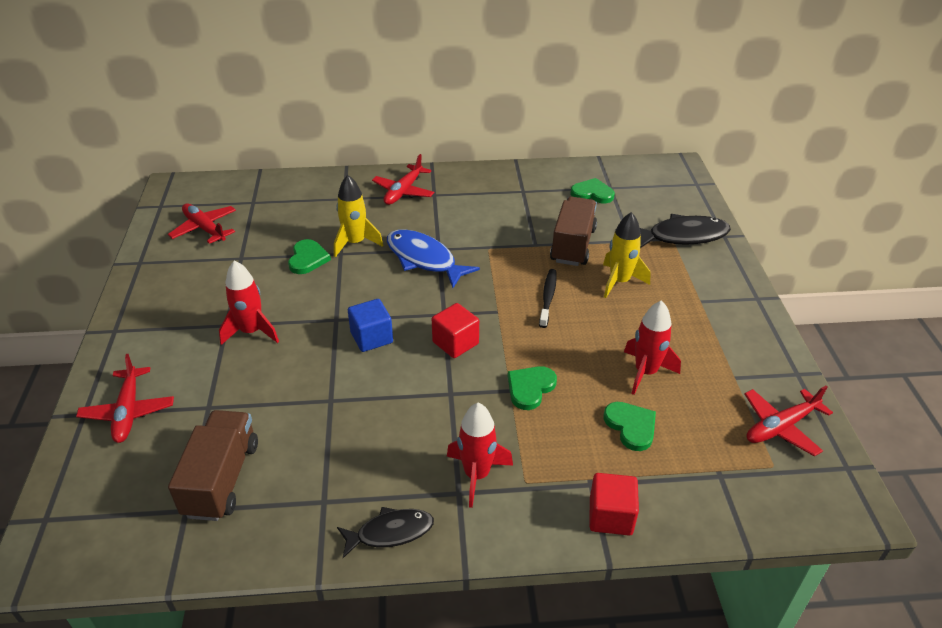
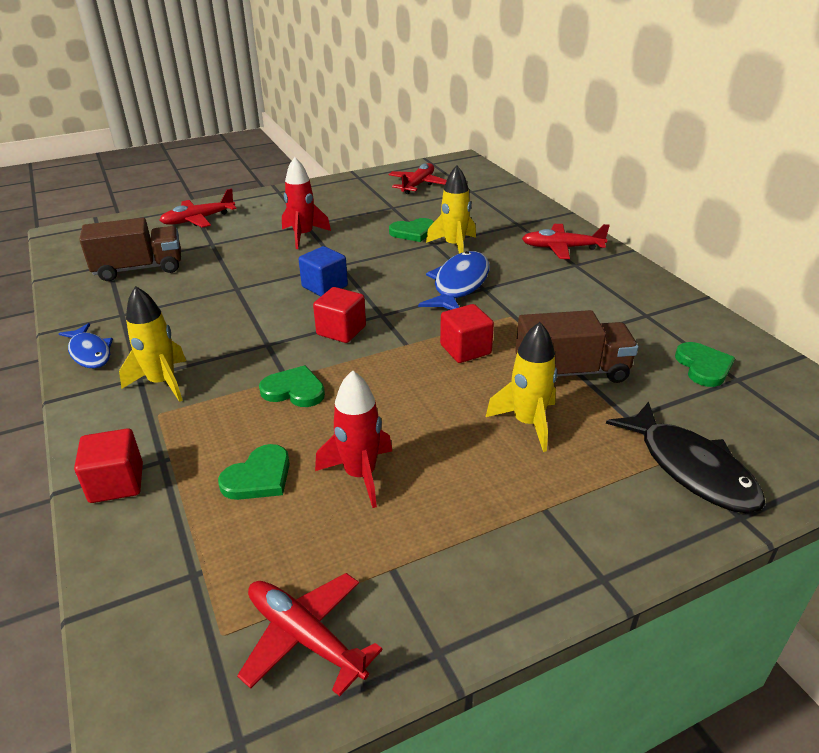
camera: 70 degrees right, 5 degrees down
(390, 532) = (90, 352): black fish -> blue fish
(476, 475) = (162, 382): red rocket -> yellow rocket
(521, 283) = (465, 349): none -> red cube
(548, 298) = (453, 373): black toothbrush -> none

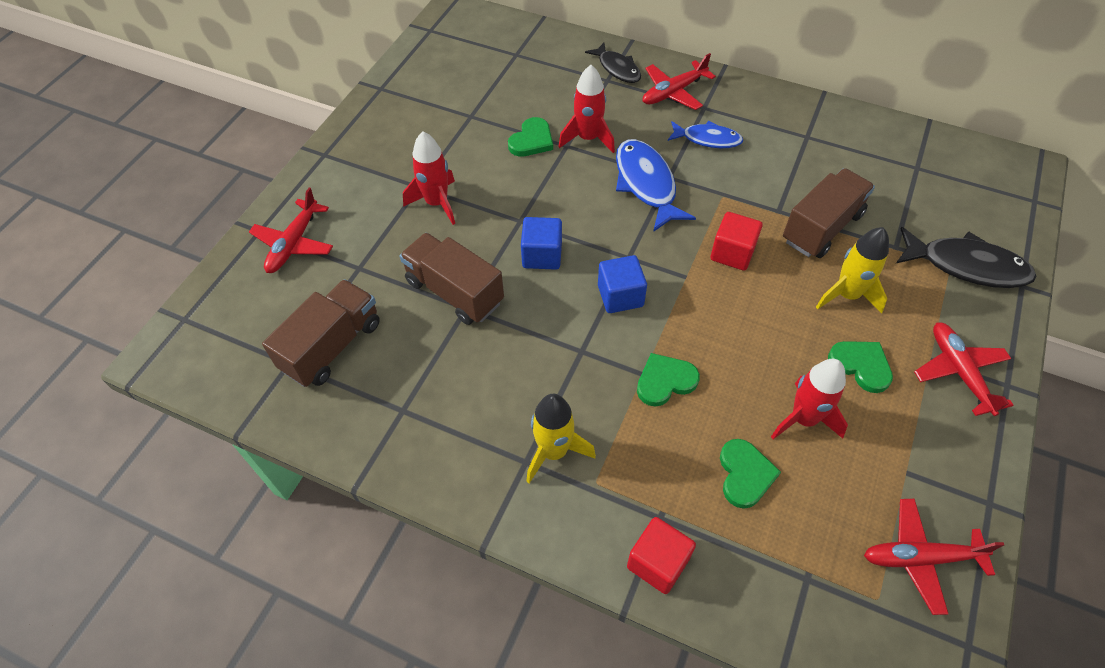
camera: 40 degrees left, 20 degrees up
(90, 352) = (441, 471): blue fish -> blue fish (707, 139)
(243, 278) = (454, 292): none -> brown truck
(341, 330) = (620, 296): red cube -> blue cube
(418, 185) = (456, 70): red plane -> red plane (959, 371)
(454, 246) = (588, 138): yellow rocket -> red rocket
(535, 221) = (617, 68): none -> black fish
(703, 366) = (889, 168): green heart -> green heart (861, 366)

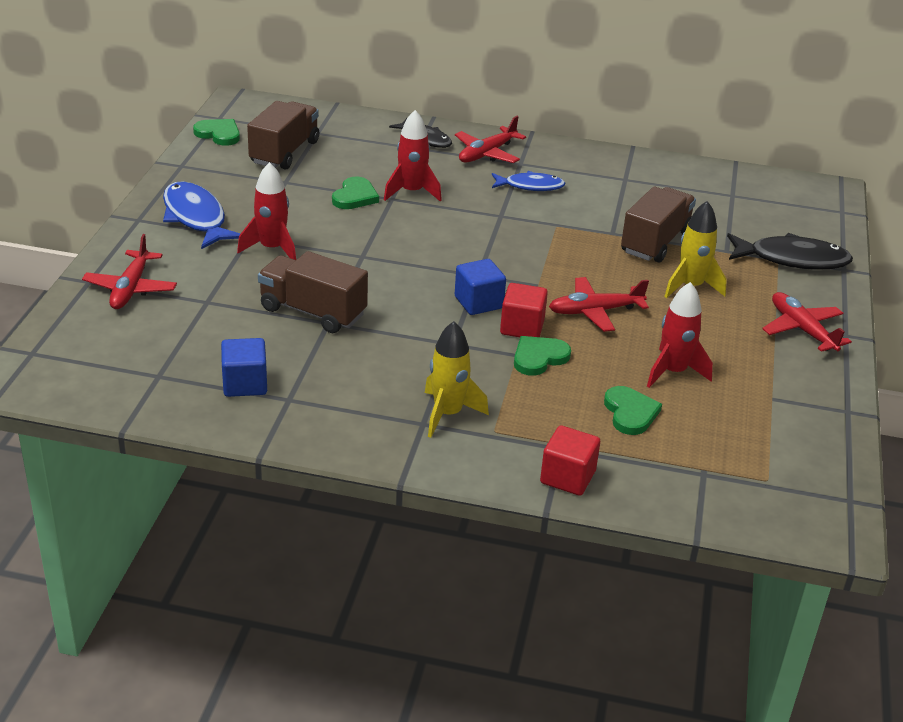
camera: 15 degrees left, 20 degrees down
(332, 346) = (200, 360): brown truck -> brown truck (284, 152)
(542, 255) = (392, 279): blue cube -> blue cube (245, 384)
(646, 184) = (480, 222): blue fish -> blue fish (196, 218)
(732, 253) = (577, 265): red cube -> red cube (522, 327)
(861, 366) = (715, 332): green heart -> green heart (219, 134)
(920, 558) = (797, 450): red plane -> red plane (594, 311)

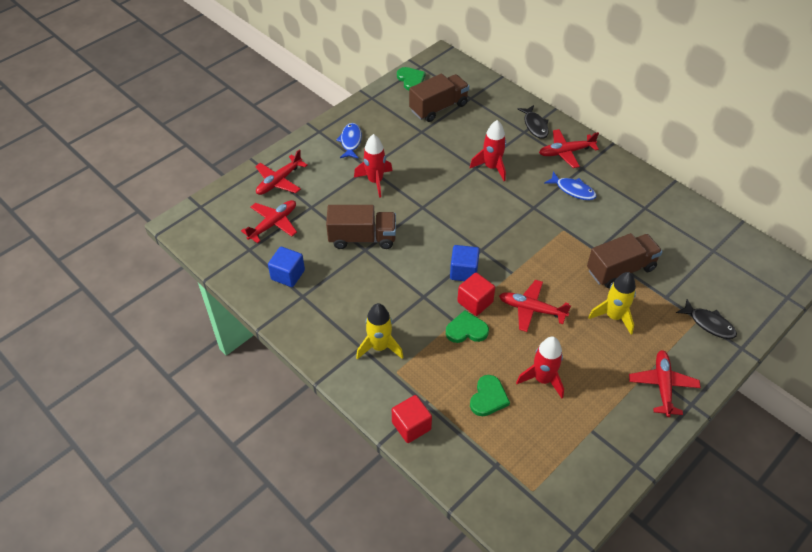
camera: 35 degrees right, 15 degrees up
(168, 337) = (273, 224): none -> red plane
(196, 218) = (350, 141): blue fish -> blue fish, size x0.64
(313, 312) = (362, 238): brown truck -> brown truck turned 120 degrees clockwise
(355, 196) = (454, 158): green heart -> none
(792, 259) = (709, 324): black fish -> black fish, size x0.64

